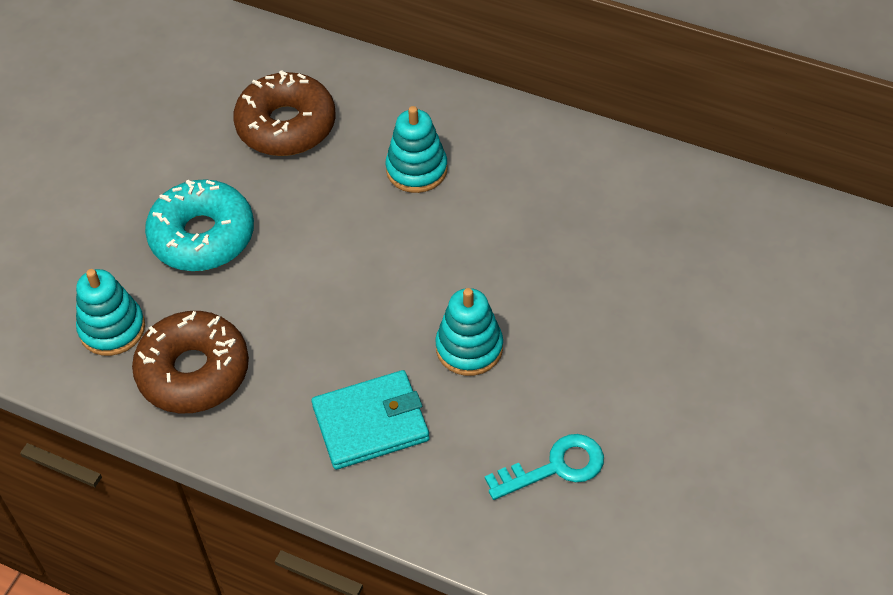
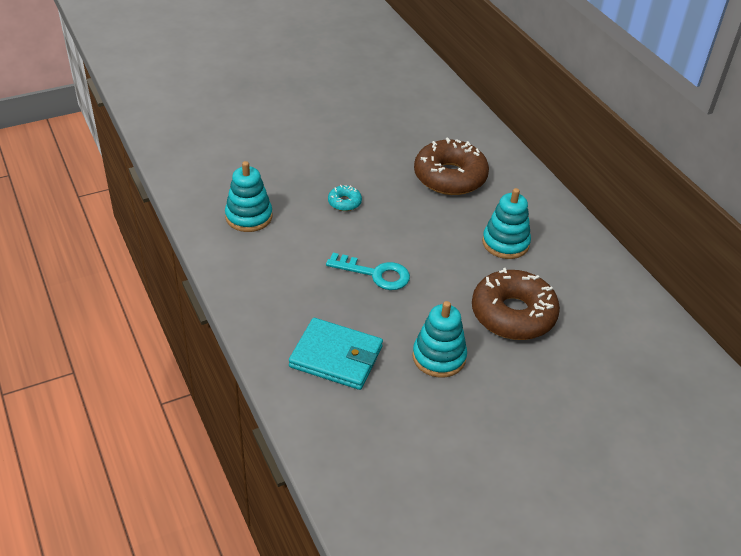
camera: 35 degrees right, 10 degrees down
(193, 372) = (267, 264): brown donut -> brown donut (513, 314)
(202, 236) = (344, 202): turquoise donut -> turquoise donut, size x0.44
(555, 467) = (424, 462): turquoise key -> turquoise key (375, 274)

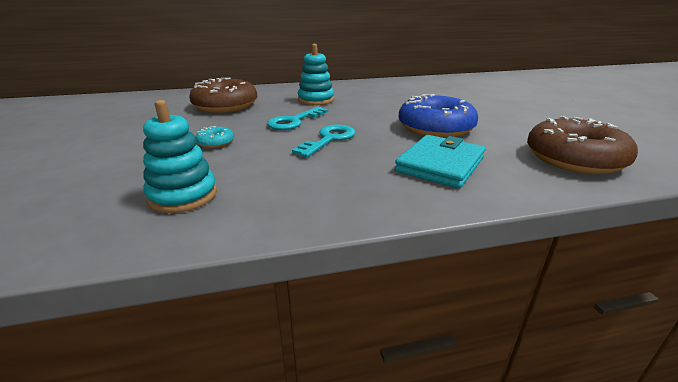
camera: 75 degrees left, 15 degrees down
(419, 240) = (294, 121): none -> turquoise key
(439, 357) = (435, 128): turquoise stacking toy -> blue donut
(513, 314) = (390, 105): brown donut -> brown donut (574, 159)

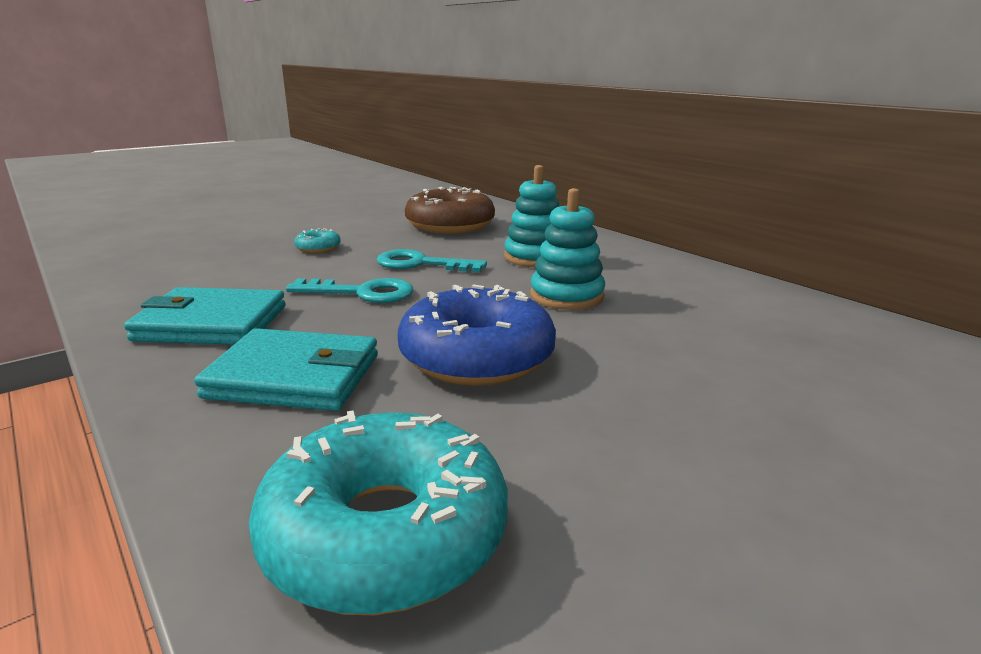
camera: 65 degrees right, 5 degrees down
(183, 195) = (178, 266): turquoise stacking toy -> turquoise stacking toy (566, 296)
(343, 184) = (211, 323): none -> turquoise wallet
(574, 159) = (385, 533): brown donut -> turquoise donut

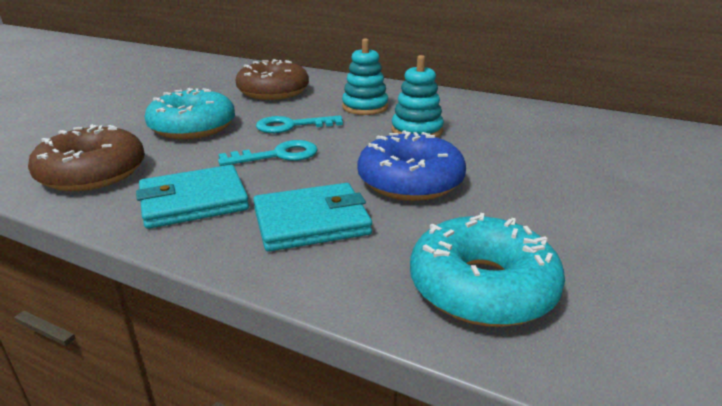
camera: 25 degrees left, 5 degrees up
(167, 275) = (93, 173): none -> brown donut
(318, 248) = (193, 127): turquoise donut -> turquoise donut, size x2.27

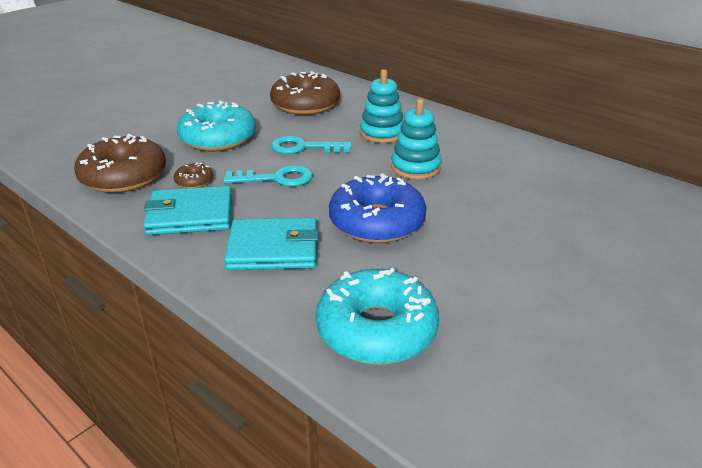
camera: 15 degrees right, 5 degrees up
(183, 168) = (194, 181): none -> brown donut

